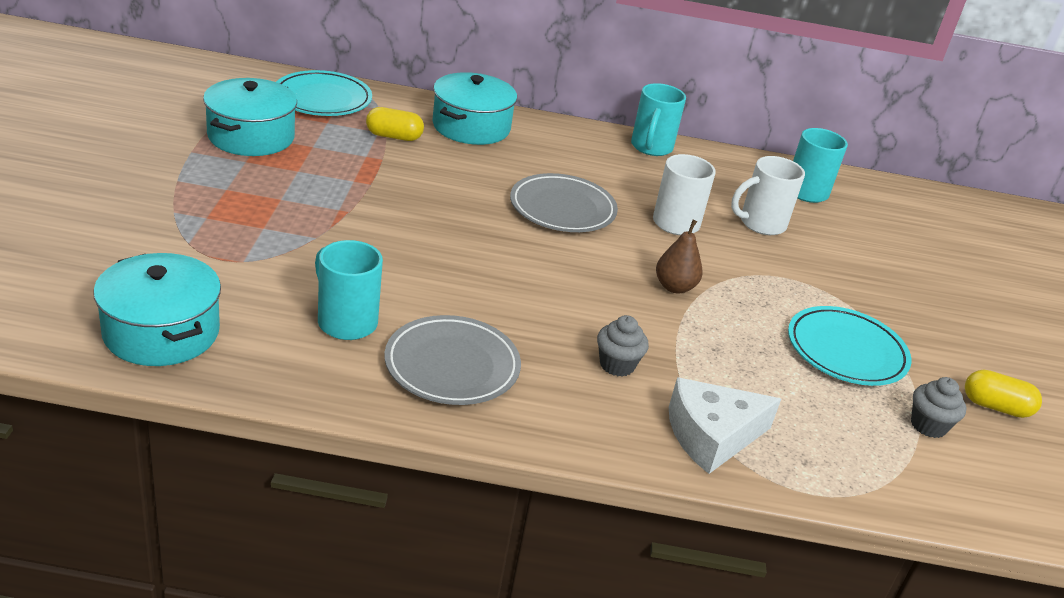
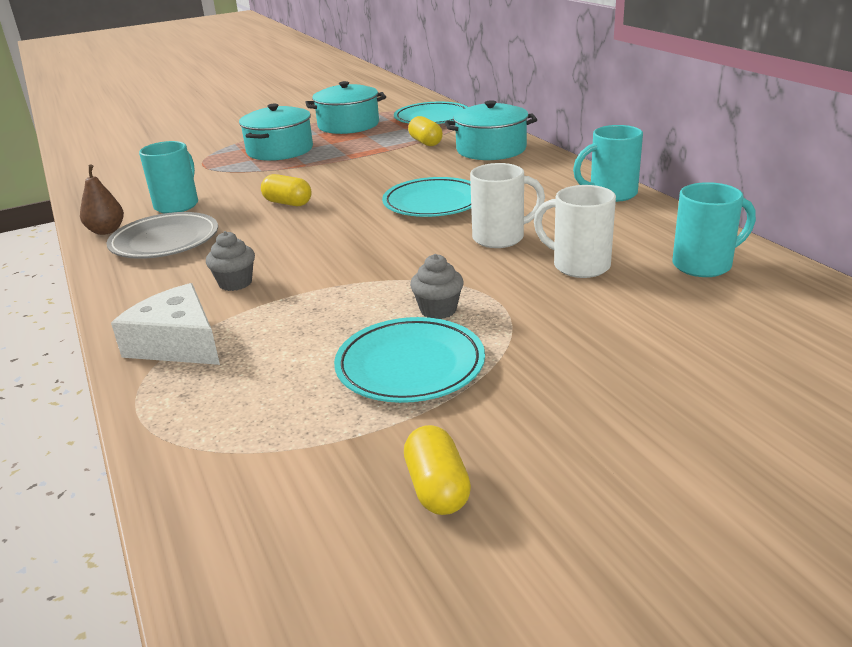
camera: 65 degrees right, 5 degrees down
(161, 332) = (113, 180): turquoise pot -> turquoise pot (280, 150)
(449, 265) = (288, 203): none -> yellow capsule
(562, 208) = (433, 203): grey plate -> turquoise plate
(674, 287) = (389, 267): brown pear -> brown pear (106, 231)
(928, 425) = (331, 448): grey cupcake -> grey cupcake (438, 310)

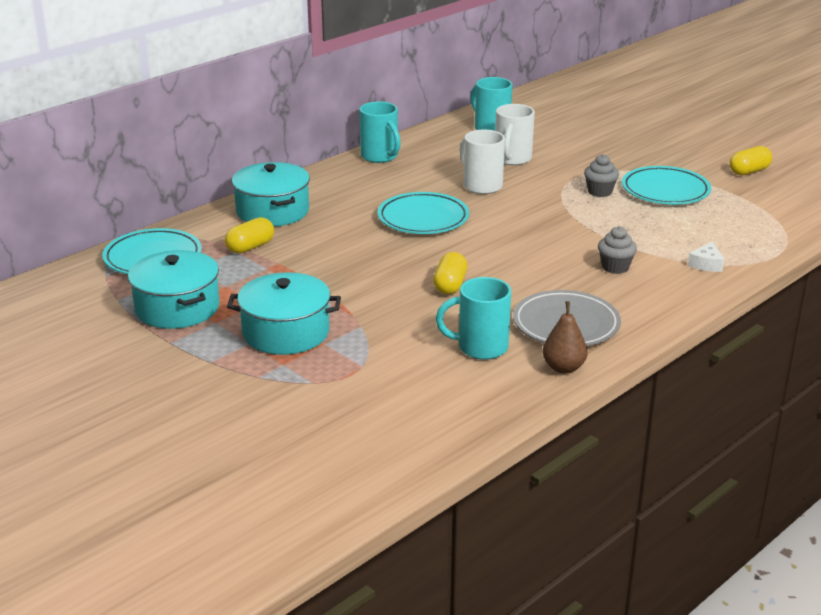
camera: 110 degrees left, 0 degrees up
(178, 343) = (706, 264): white cheese -> white cheese, size x0.51

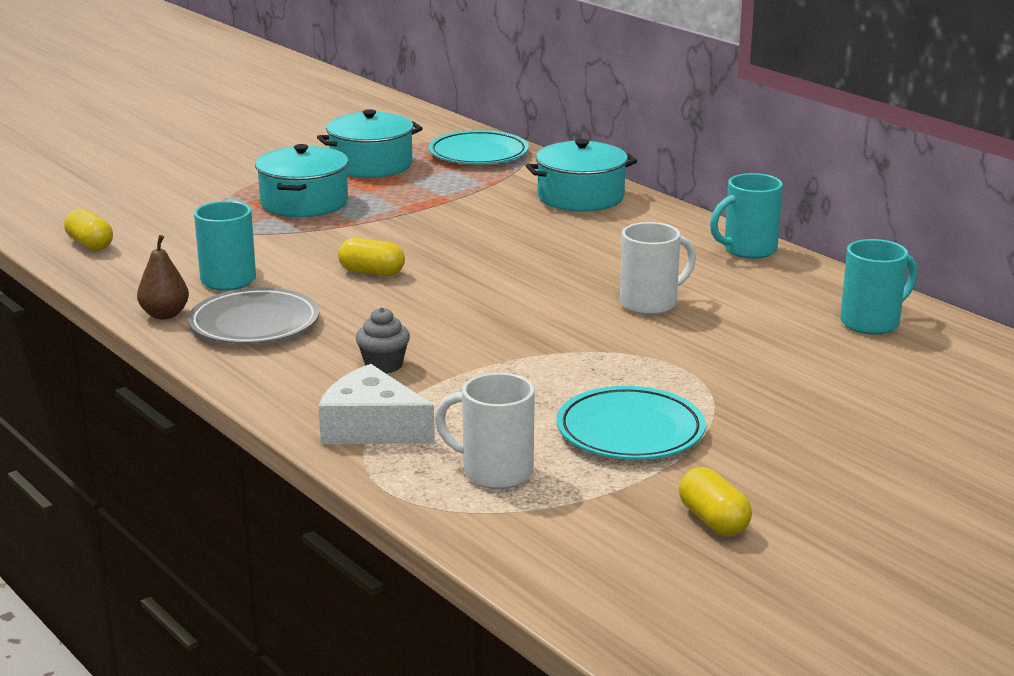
camera: 95 degrees right, 5 degrees down
(250, 247) = (492, 189): yellow capsule -> yellow capsule (90, 244)
(423, 218) = (551, 266): turquoise plate -> none
(512, 159) = (748, 329): white mug -> white mug (494, 472)
(599, 192) = (627, 380): grey cupcake -> none
(706, 264) = (371, 427): white cheese -> white cheese, size x1.96

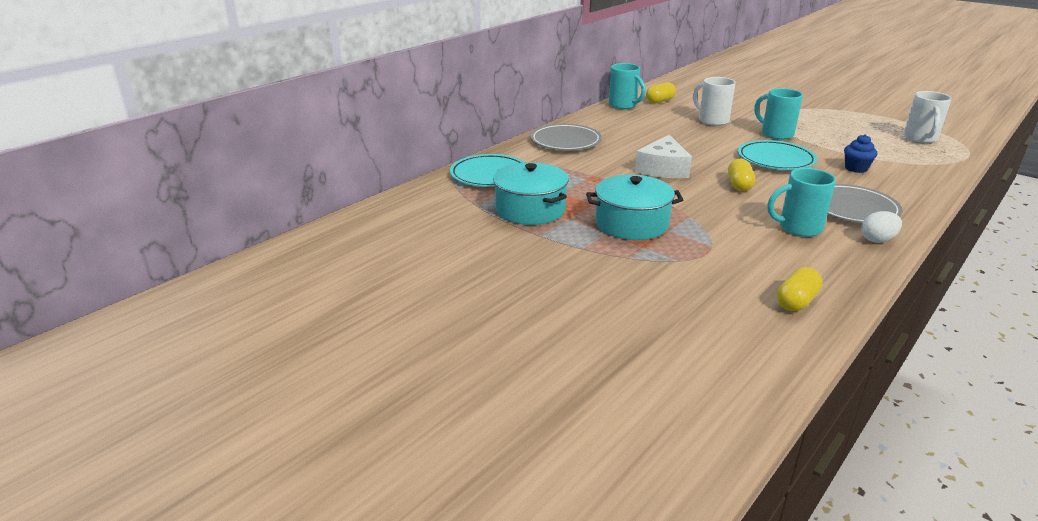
camera: 100 degrees left, 5 degrees up
(165, 315) = (877, 240): brown pear -> white egg
(371, 427) = (922, 164): white cheese -> white cheese (663, 169)
(383, 365) = (856, 168): grey cupcake -> blue cupcake
(580, 197) = (565, 141): turquoise pot -> grey plate
(630, 431) = (849, 119): turquoise plate -> turquoise plate (775, 159)
(713, 520) = (897, 106): yellow capsule -> yellow capsule (660, 101)
(872, 322) = (692, 87): turquoise mug -> turquoise mug (776, 134)

